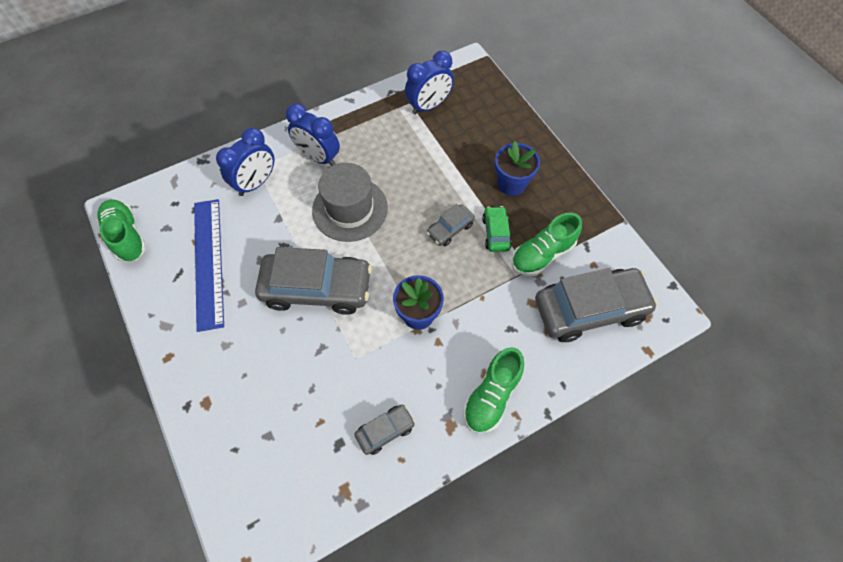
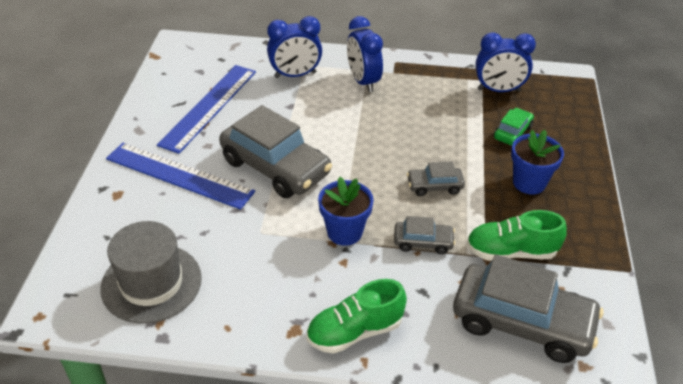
camera: 35 degrees right, 20 degrees down
(127, 236) = (167, 62): green shoe -> none
(243, 348) = (179, 175): none -> blue ruler
(350, 209) = (356, 128): grey hat -> grey hat (151, 283)
(385, 431) = (234, 298): grey car -> grey car (423, 242)
(496, 233) = (478, 211): green car -> green car (512, 133)

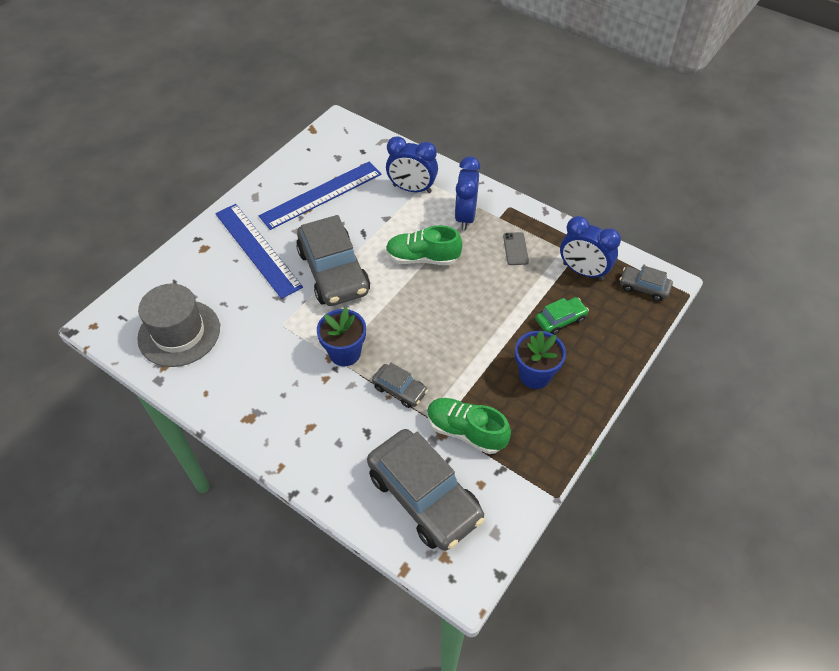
camera: 30 degrees right, 10 degrees up
(355, 331) = (291, 440): green shoe -> green shoe (422, 258)
(428, 92) = (515, 249): none -> grey phone
(434, 186) = (449, 343): grey car -> grey car (644, 287)

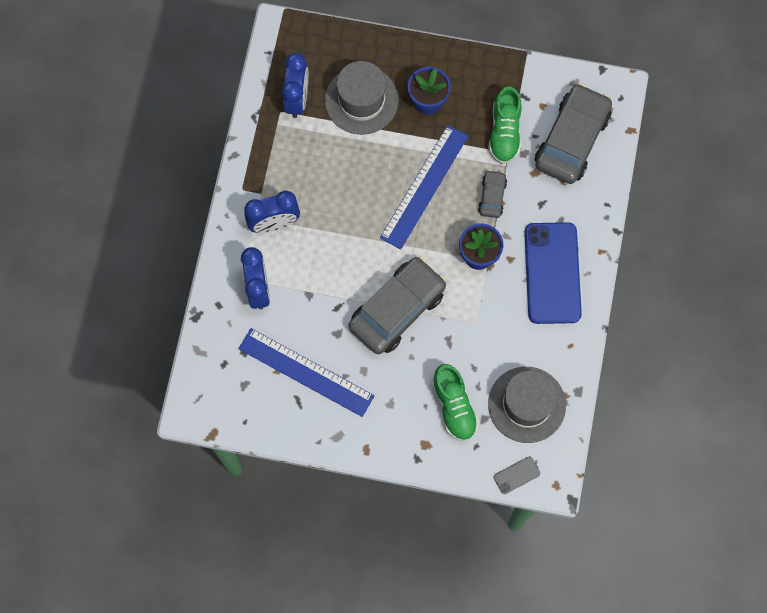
camera: 115 degrees left, 20 degrees up
(257, 249) = (403, 393): blue ruler -> blue ruler (424, 186)
(287, 409) = (552, 273): none -> blue phone
(422, 258) = (344, 239): green shoe -> green shoe (454, 407)
(515, 249) = (295, 164): grey phone -> grey phone (516, 475)
(560, 320) = (361, 100): green car -> grey hat
(644, 287) = (293, 45): grey car -> none

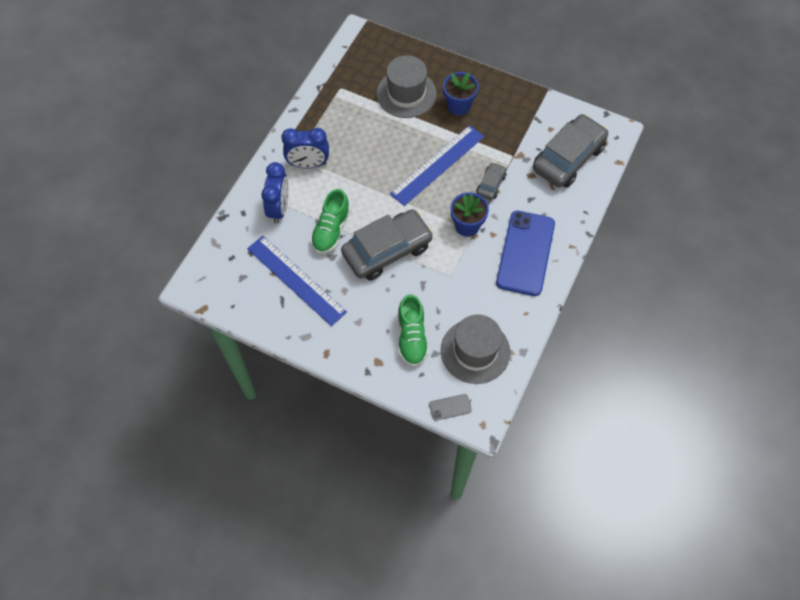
camera: 15 degrees right, 10 degrees down
(297, 99) = (356, 82): blue clock -> none
(504, 133) = (514, 141): green shoe -> green shoe (331, 230)

